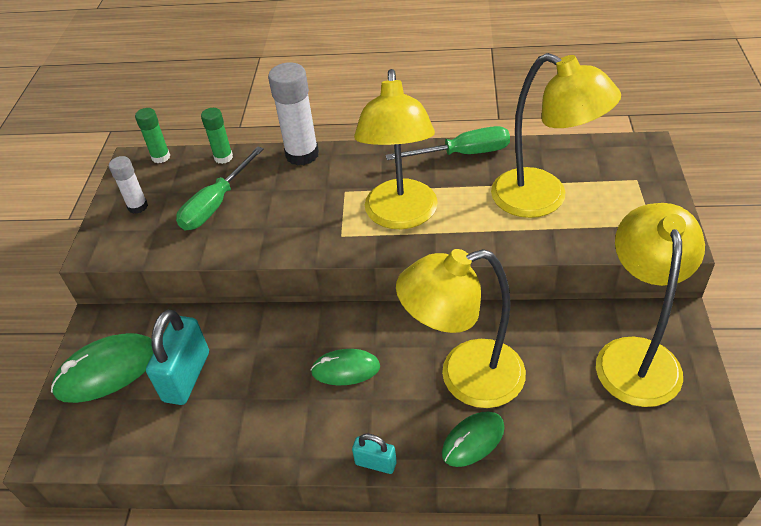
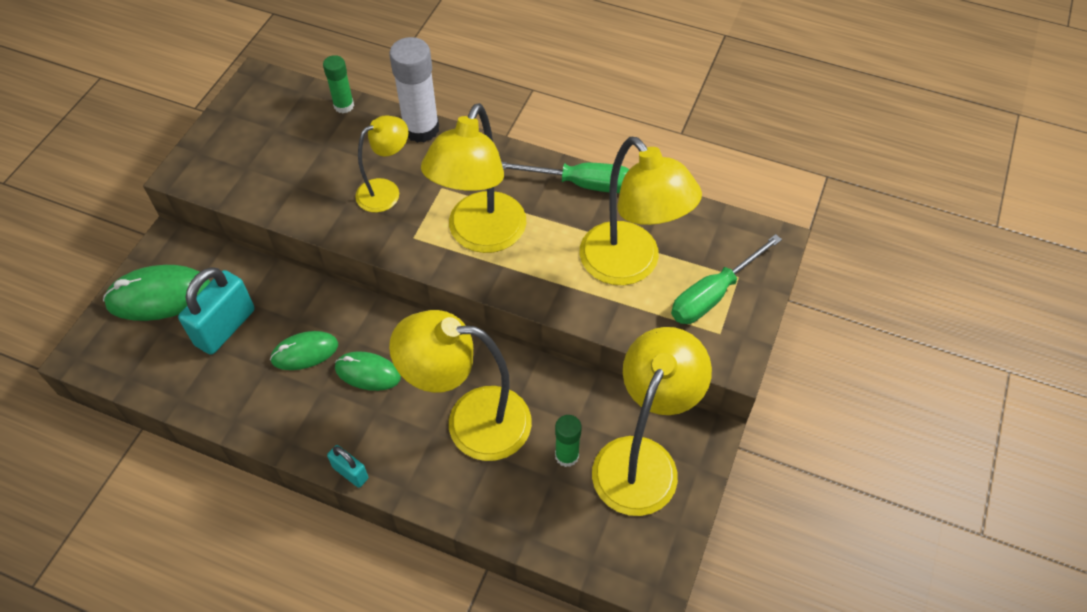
camera: 15 degrees right, 10 degrees up
(138, 206) = (240, 136): white glue stick -> none
(161, 157) = (284, 84): green glue stick -> green glue stick (566, 456)
(216, 204) = (313, 159): green screwdriver -> green screwdriver (713, 294)
(296, 208) = (386, 191): none -> yellow lamp
(473, 440) = (445, 484): green mouse -> green mouse (305, 352)

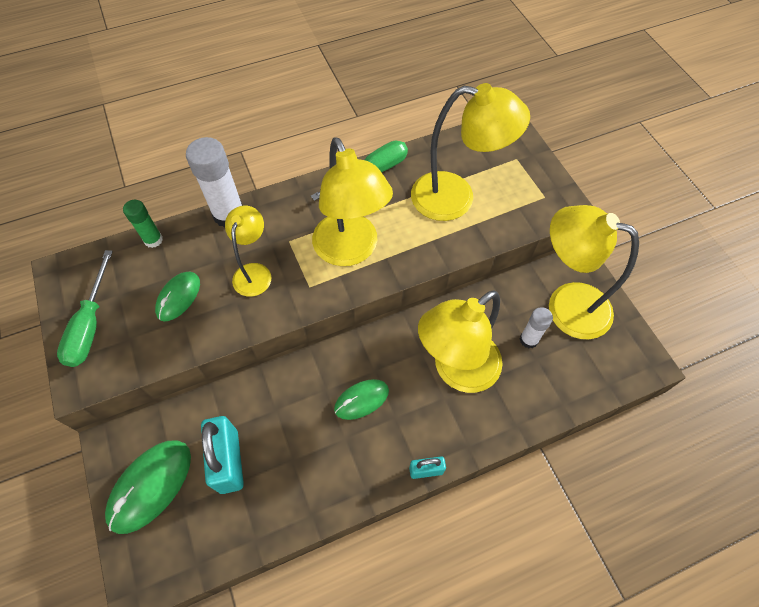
camera: 45 degrees left, 5 degrees up
(305, 352) = (305, 425): green mouse -> green mouse (178, 297)
(566, 456) = (528, 340): green glue stick -> white glue stick
(642, 459) = (566, 305): yellow lamp -> yellow lamp turned 45 degrees counterclockwise
(713, 294) = (516, 178): green screwdriver -> green screwdriver (90, 325)

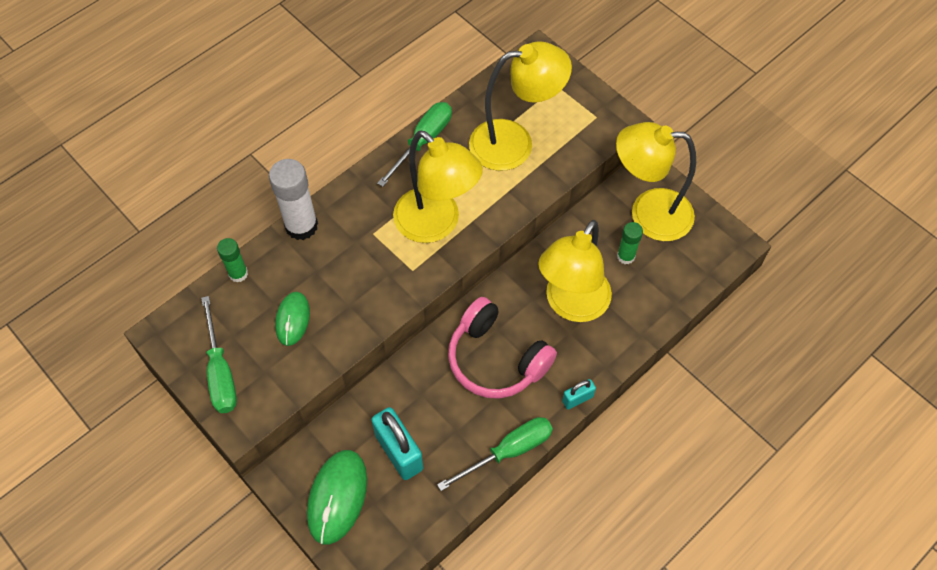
camera: 20 degrees left, 0 degrees up
(254, 272) = (354, 273): yellow lamp -> none
(334, 501) = (508, 451): none -> green screwdriver
(361, 400) = (496, 359): green mouse -> pink headphones
(528, 340) = (625, 256): white glue stick -> green glue stick

